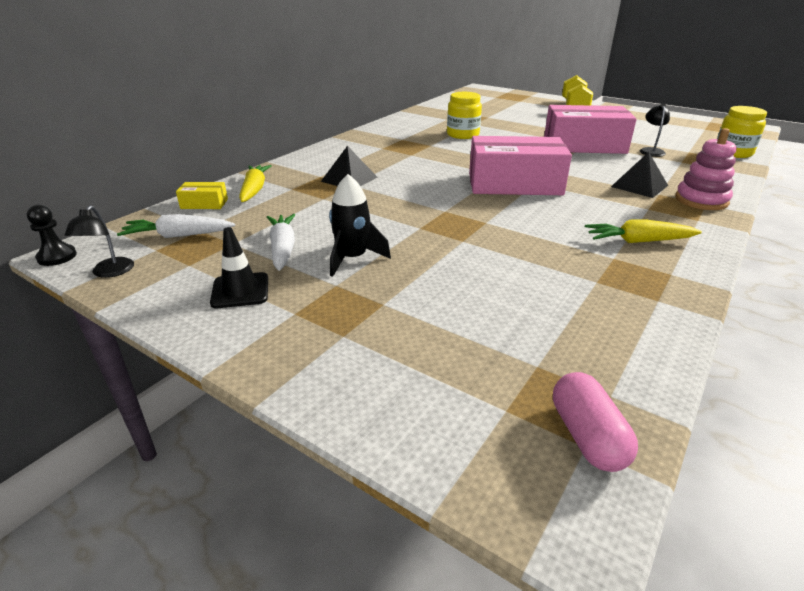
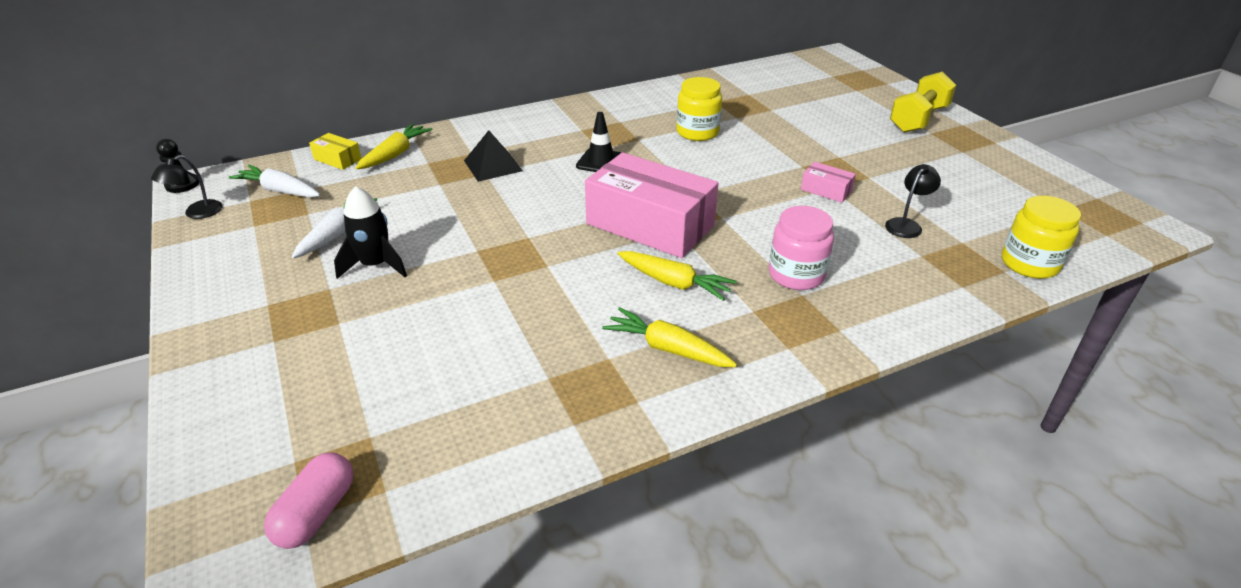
camera: 30 degrees right, 5 degrees up
(240, 291) = (257, 266): black traffic cone -> black traffic cone (601, 162)
(582, 208) = (674, 283): none -> yellow carrot
(584, 145) = (826, 190): pink box -> pink box, size x0.42
(639, 186) = (796, 275): black pyramid -> pink jar
(701, 200) = (842, 322): pink stacking toy -> none

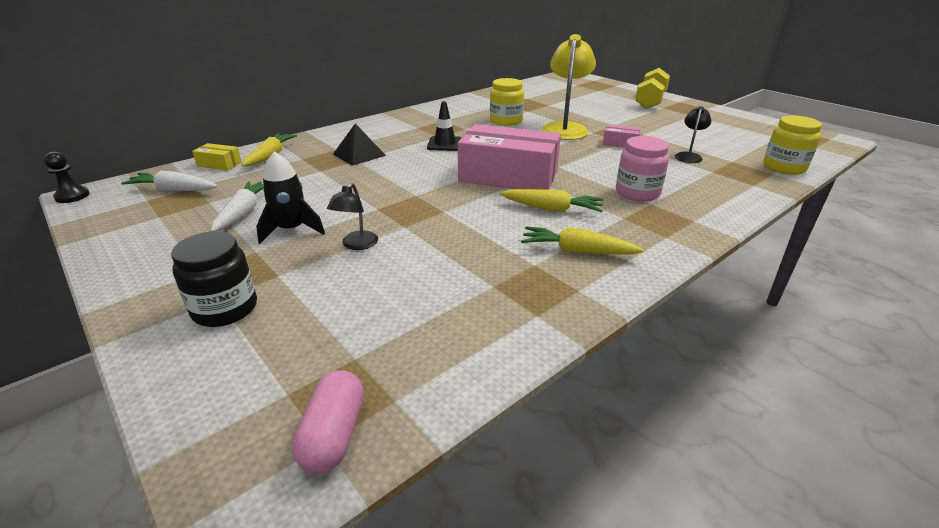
camera: 15 degrees left, 5 degrees down
(197, 213) = (96, 215): black lamp -> black lamp (356, 245)
(275, 354) = (225, 309): none -> black jar
(768, 154) = (565, 128): none -> yellow lamp

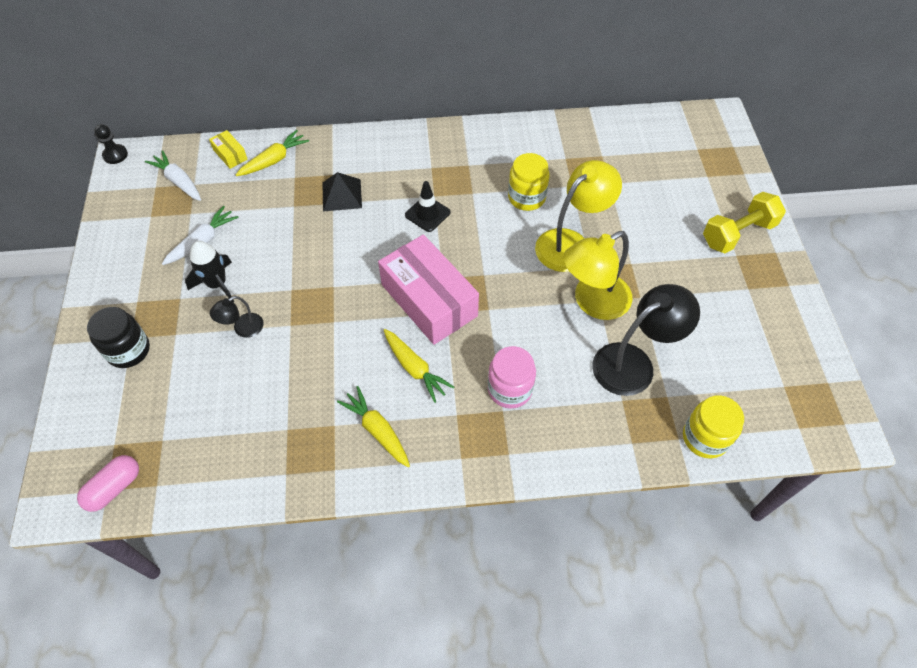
camera: 35 degrees right, 25 degrees up
(620, 143) = (592, 302): pink box -> yellow lamp
(688, 156) = (633, 363): black lamp -> black lamp, size x2.00

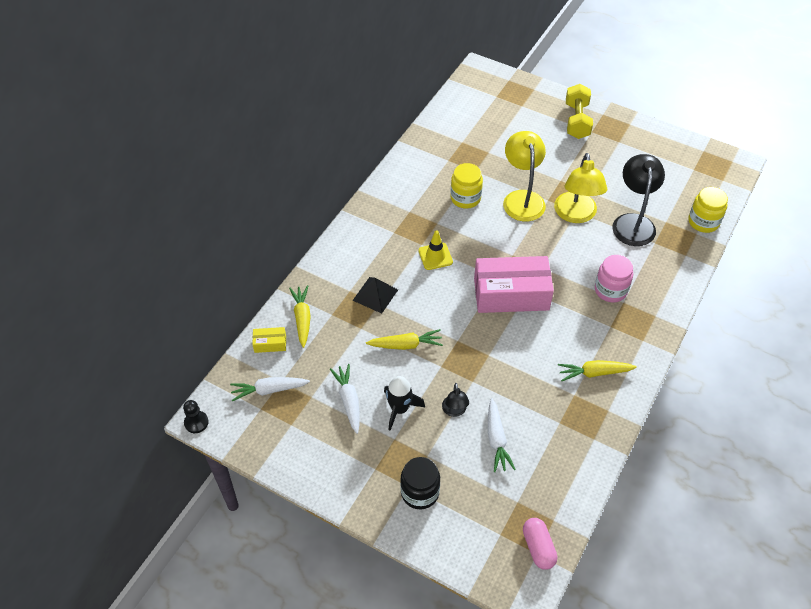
camera: 55 degrees left, 5 degrees down
(229, 383) = (496, 440): none -> white carrot
(415, 369) = (561, 329): yellow carrot -> yellow carrot (406, 345)
(427, 214) = (435, 256): black traffic cone -> yellow traffic cone

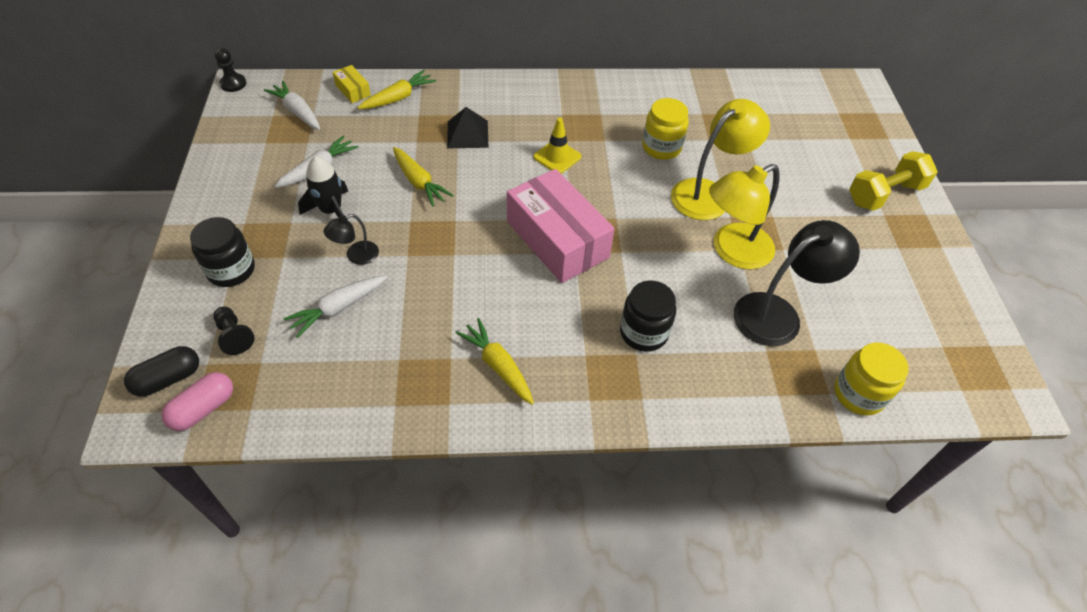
camera: 55 degrees right, 0 degrees up
(485, 510) = (234, 336): none -> black pawn
(500, 562) = (168, 379): none -> black capsule
(610, 290) = (643, 332): pink jar -> black jar

